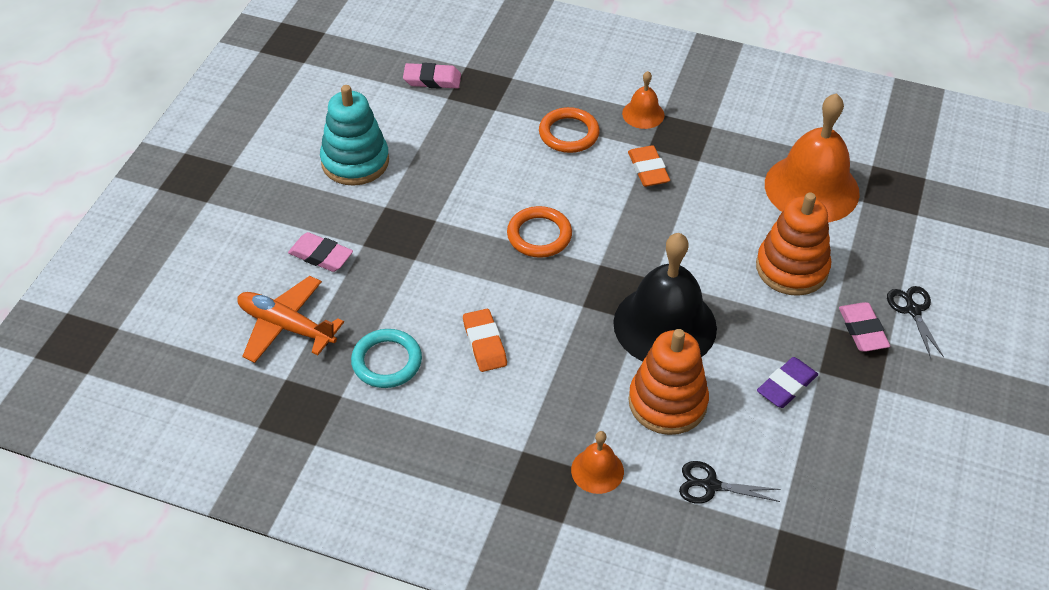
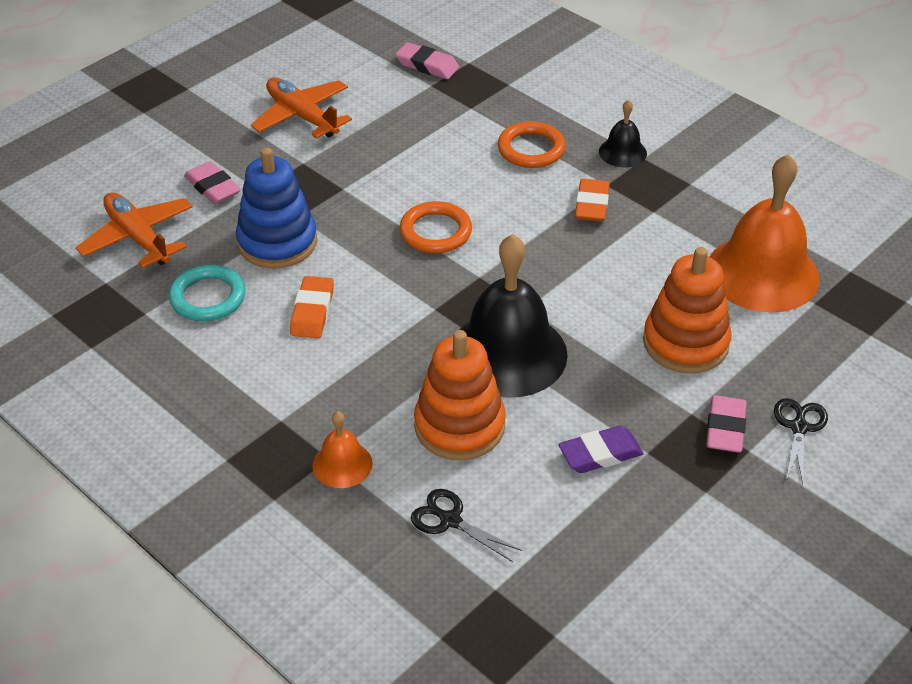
camera: 25 degrees right, 5 degrees down
(355, 162) = (302, 116): turquoise stacking toy -> orange plane
(412, 289) = (277, 242): none -> blue stacking toy
(643, 114) = (622, 152): orange bell -> black bell

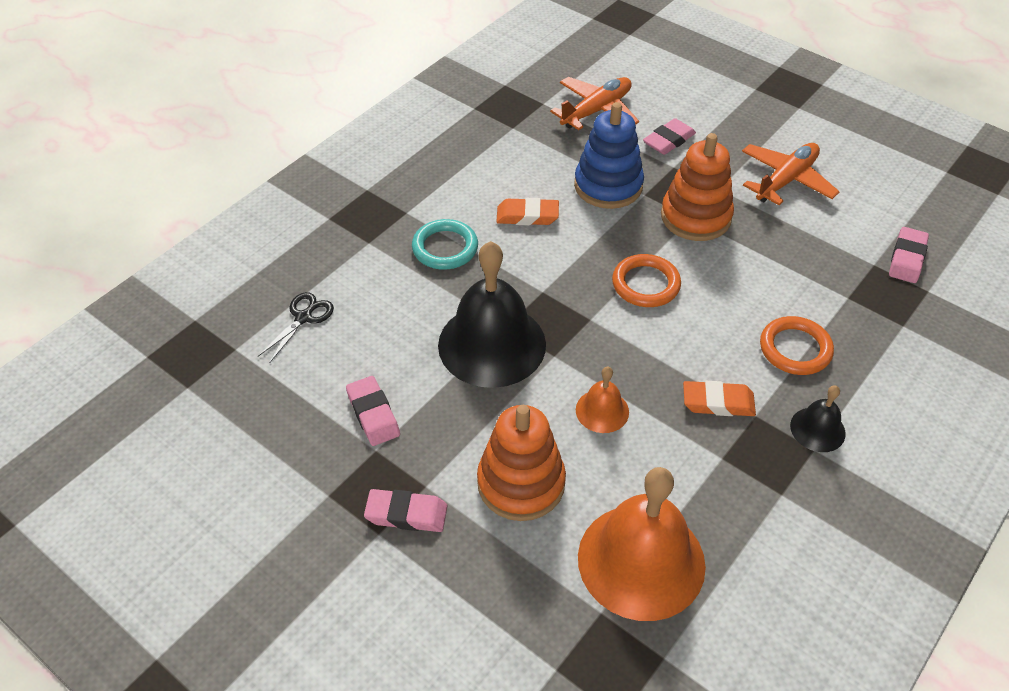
camera: 85 degrees right, 5 degrees up
(208, 297) = (535, 156): turquoise ring -> turquoise ring (445, 248)
(342, 464) = (362, 250): orange bell -> orange bell (602, 411)
(459, 426) = (403, 317): orange stacking toy -> orange stacking toy (695, 217)
(600, 454) = (373, 414): purple eraser -> pink eraser
(799, 428) = (409, 581): black scissors -> none

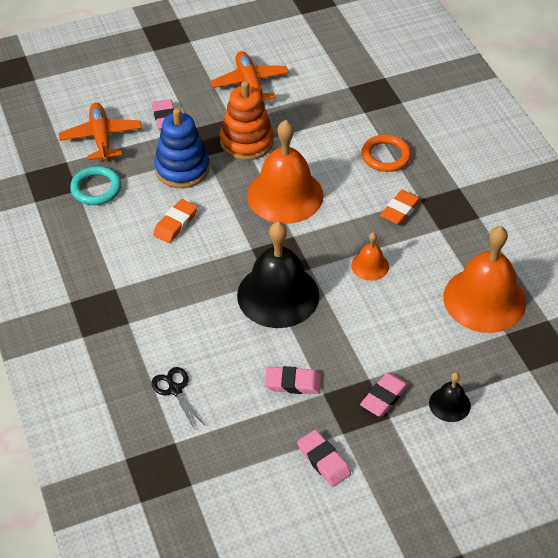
camera: 60 degrees left, 0 degrees up
(445, 248) = (170, 281): turquoise ring -> turquoise ring (96, 188)
(521, 483) = (397, 330): orange stacking toy -> none
(645, 284) = (285, 195): orange ring -> orange bell
(817, 429) = (447, 178): black bell -> black bell (449, 404)
(907, 258) = (355, 71): pink eraser -> pink eraser (323, 460)

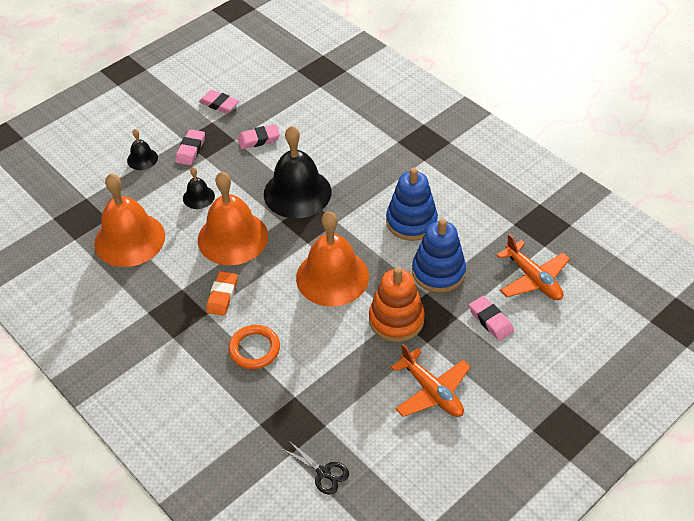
camera: 160 degrees right, 0 degrees up
(96, 188) = (499, 230): turquoise ring -> none
(175, 224) = (411, 222): orange eraser -> blue stacking toy
(175, 390) = (337, 112): black scissors -> black scissors (323, 472)
(370, 266) = (232, 237): orange bell -> orange bell, size x2.13
(393, 326) = (198, 197): none -> black bell

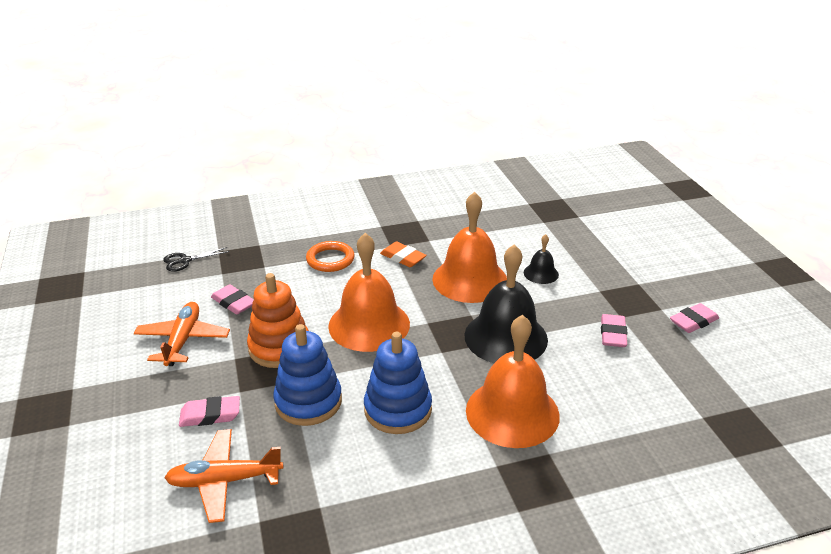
camera: 115 degrees right, 15 degrees down
(129, 239) = (509, 227): orange bell -> orange bell (512, 412)
(142, 159) = (618, 253): black bell -> none
(190, 150) = (618, 284): pink eraser -> pink eraser (233, 303)
(431, 391) = (183, 340): orange plane -> orange plane turned 105 degrees clockwise

